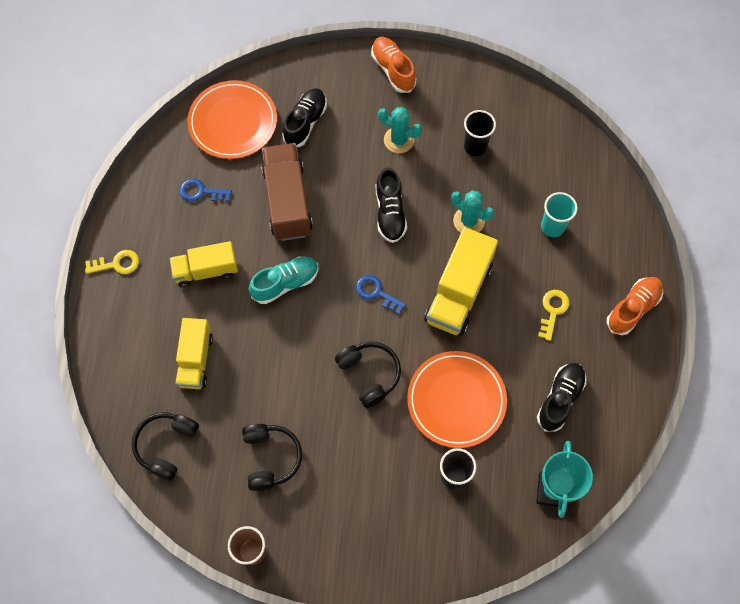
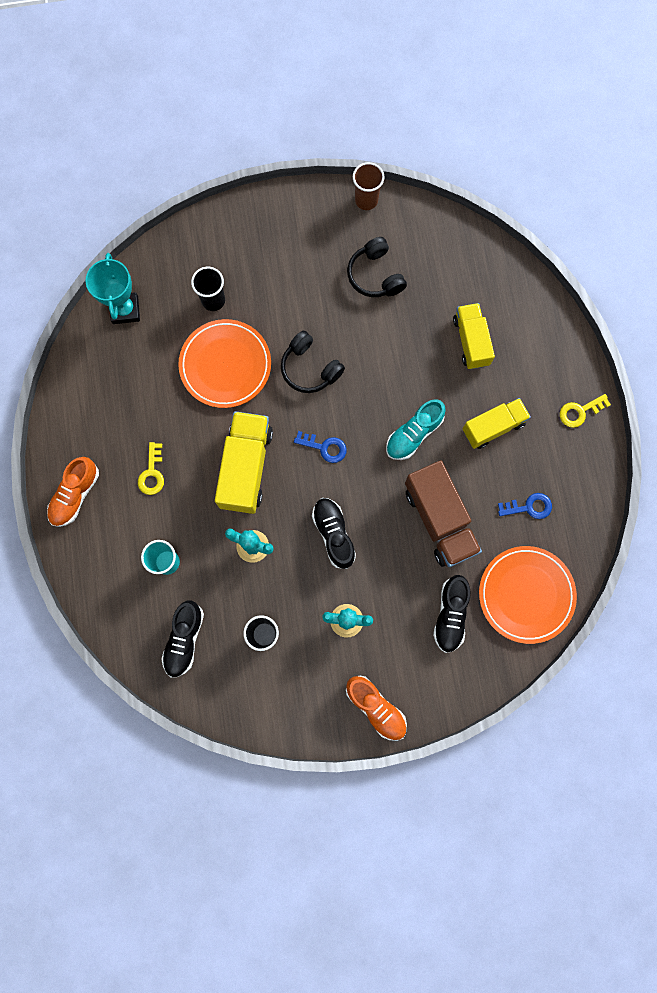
camera: 165 degrees right, 10 degrees up
(166, 446) = (468, 263): black headphones -> none
(560, 399) = (131, 390): black shoe -> black shoe (184, 639)

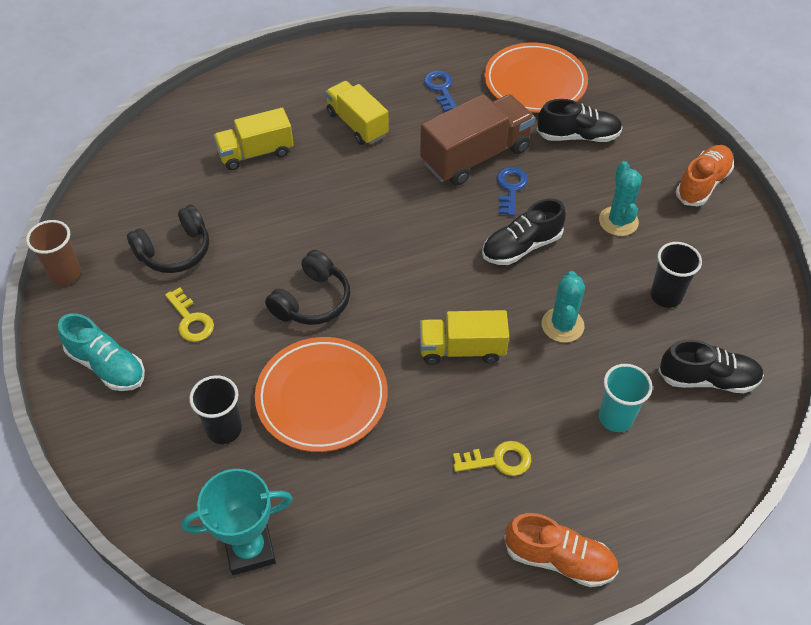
camera: 100 degrees left, 25 degrees down
(246, 468) = (462, 349): yellow truck -> yellow truck, size x0.67
(324, 447) = (415, 270): blue key -> blue key (510, 188)
(413, 434) = (379, 189): turquoise shoe -> turquoise shoe (107, 366)
(580, 412) = (326, 61): yellow key -> yellow key (191, 320)

